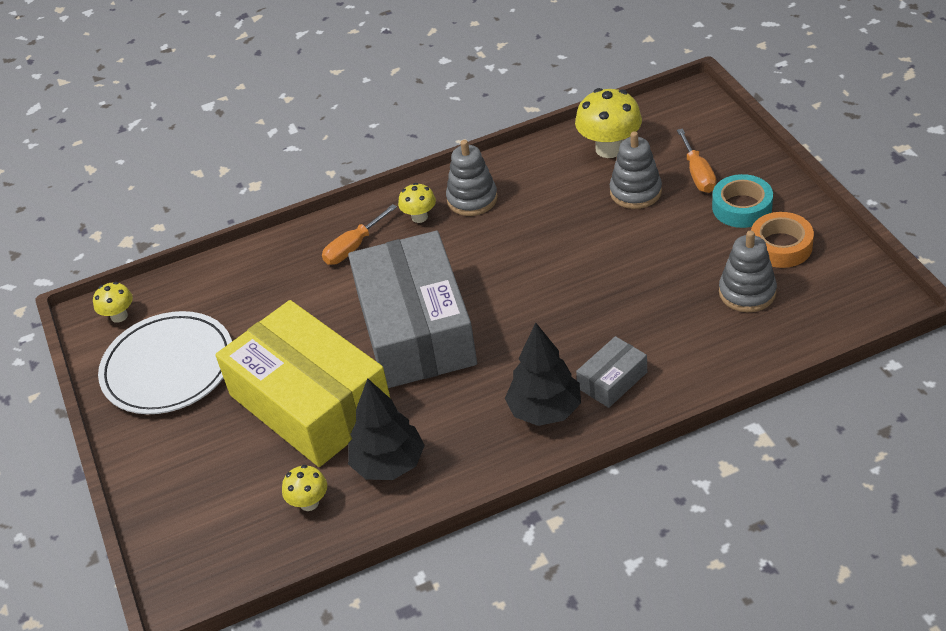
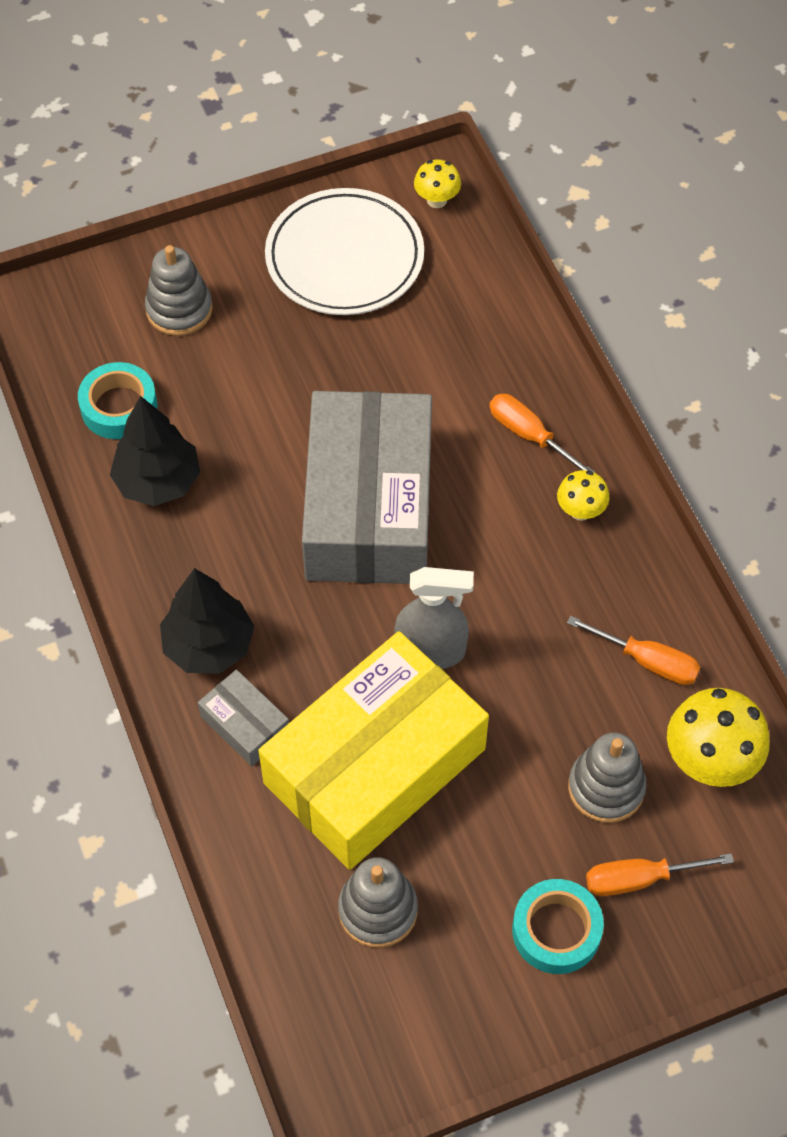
camera: 85 degrees right, 15 degrees up
(309, 503) = (119, 407): yellow mushroom -> turquoise tape
(310, 401) = (267, 400): yellow box -> yellow box (375, 766)
(415, 329) = (369, 507): grey box -> grey box turned 75 degrees counterclockwise
(472, 199) = (611, 575): grey stacking toy -> grey stacking toy (179, 309)
(538, 179) = (646, 661): none -> orange screwdriver
(539, 283) = (431, 651): none -> grey spray bottle
(781, 246) = (466, 971): orange tape -> none

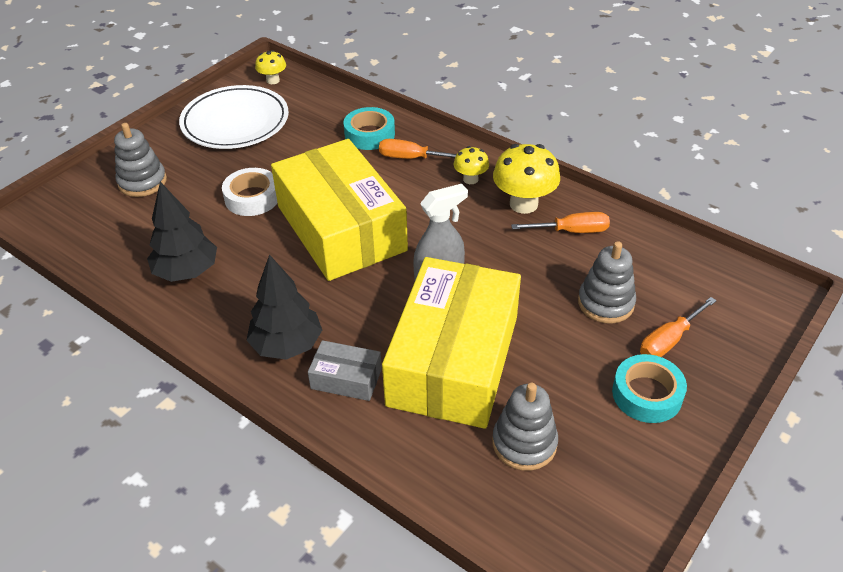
camera: 30 degrees left, 15 degrees down
(119, 407) = (132, 244): turquoise tape -> turquoise tape (369, 134)
(293, 403) = (252, 198): none -> white tape
(369, 507) = (341, 228): grey box -> yellow box
(709, 761) = (650, 262): yellow mushroom -> yellow mushroom (523, 204)

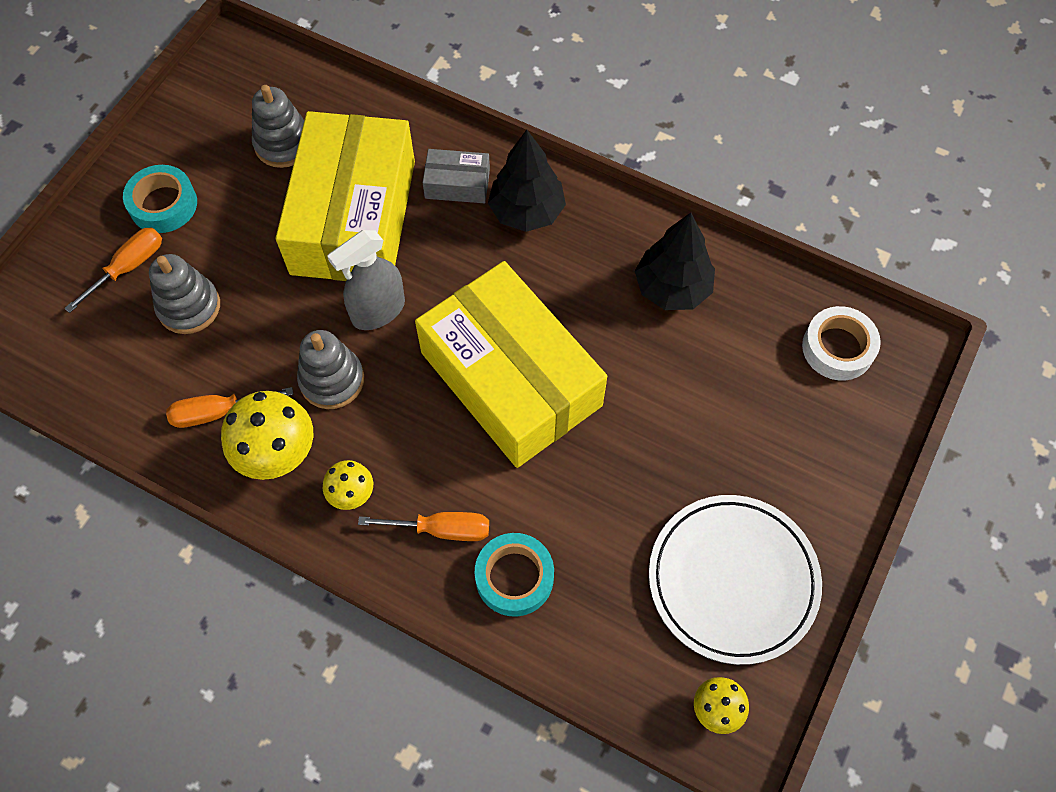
camera: 170 degrees right, 20 degrees up
(142, 182) = (804, 427): grey stacking toy -> grey stacking toy (332, 380)
(252, 198) = (642, 417): white tape -> white tape (837, 348)

